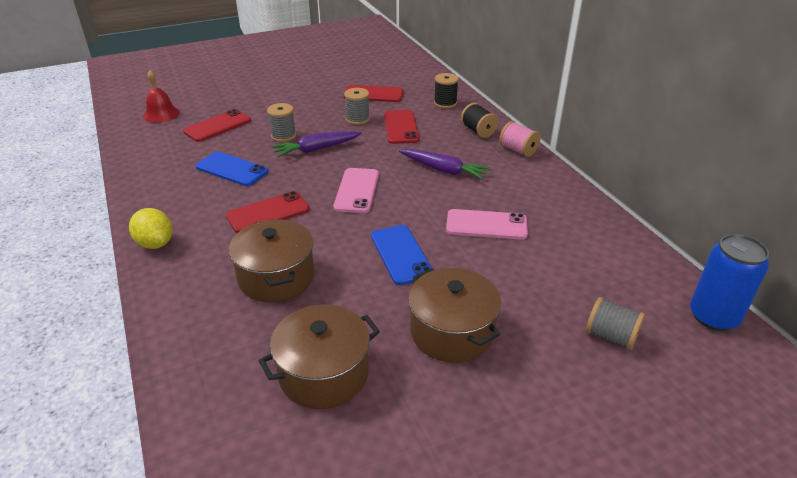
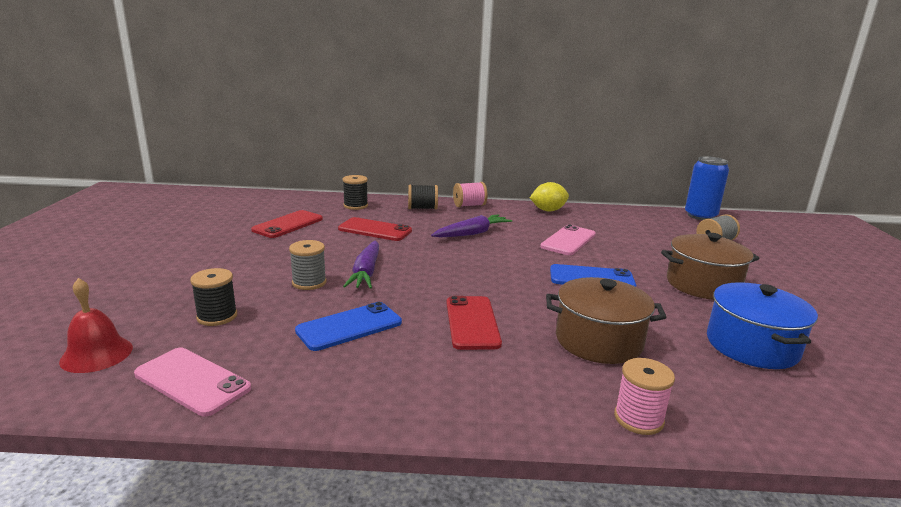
camera: 65 degrees left, 15 degrees down
(155, 243) = (481, 411): yellow lemon -> yellow lemon (548, 210)
(171, 312) = (638, 419): none -> pink spool
(218, 126) = (217, 316): red phone -> black spool
(323, 373) = (752, 346): brown pot -> blue pot
(356, 190) = (471, 272): pink phone -> pink phone (192, 381)
(357, 119) = (329, 242): grey spool -> none

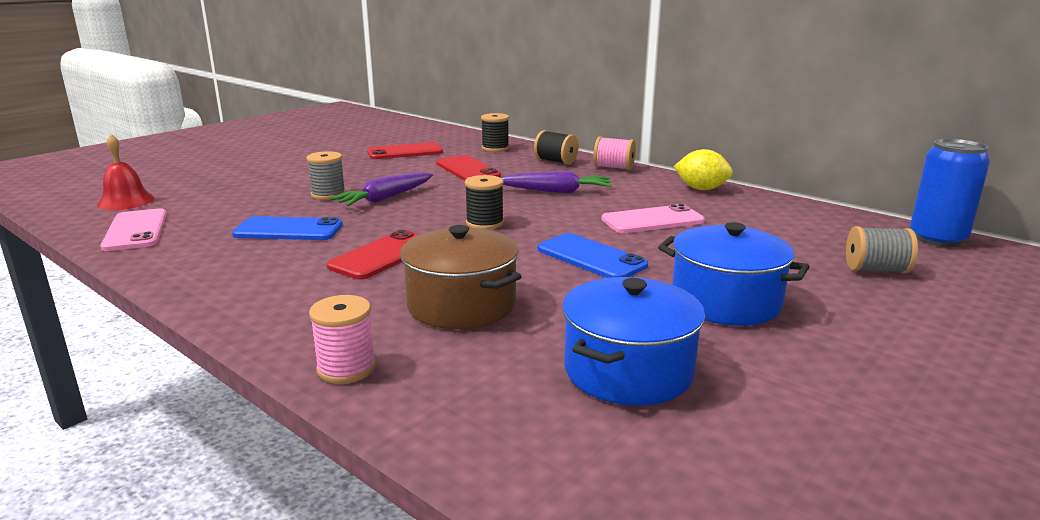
camera: 40 degrees right, 0 degrees up
(217, 316) = (225, 199): black spool -> black spool (484, 223)
(703, 284) = (725, 302): brown pot -> blue pot

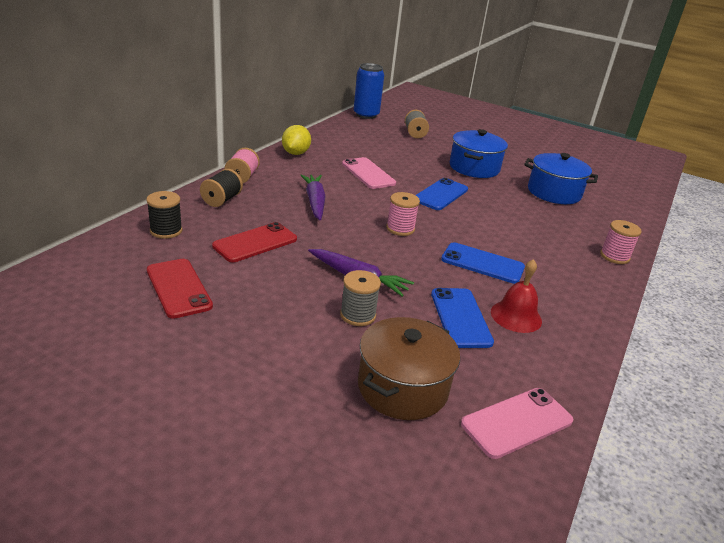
camera: 105 degrees left, 10 degrees up
(126, 201) = (439, 484): red bell -> red bell (516, 316)
(383, 256) = (482, 263): red phone -> blue phone
(461, 305) = (529, 231): brown pot -> brown pot (402, 387)
(484, 223) = (400, 228): black spool -> pink spool

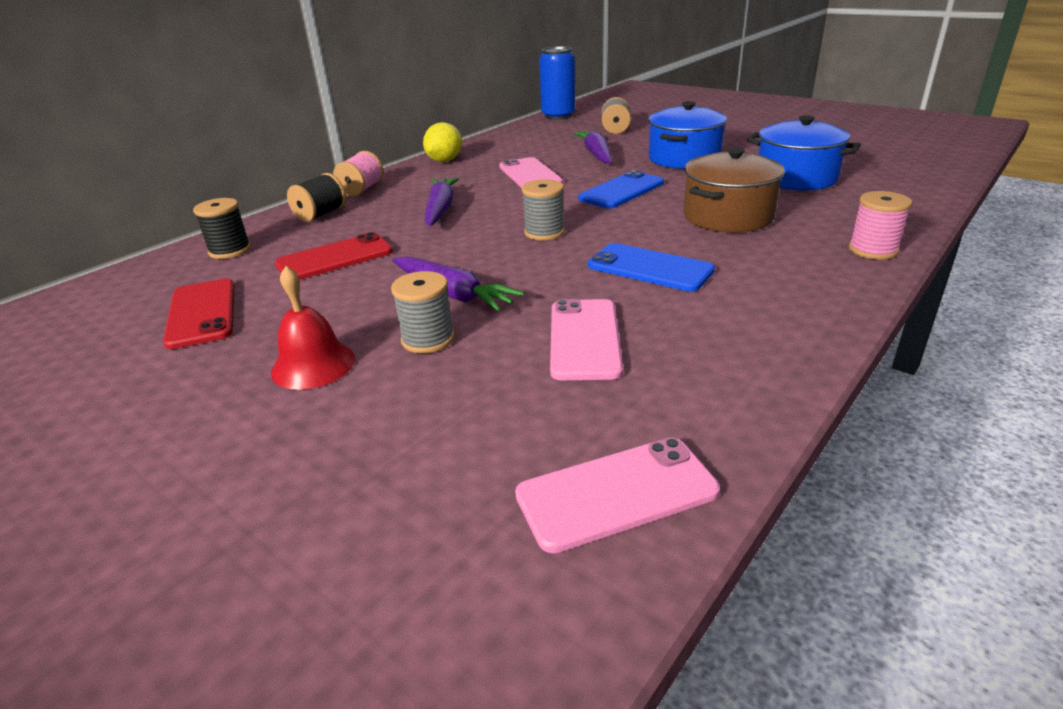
camera: 15 degrees right, 0 degrees up
(400, 228) = (544, 232): pink spool -> grey spool
(402, 387) = (445, 437): brown pot -> brown pot (728, 216)
(410, 158) = (596, 154): none -> purple carrot
(460, 318) = (585, 339): blue phone -> pink phone
(516, 316) = (676, 335): red bell -> red bell (313, 365)

